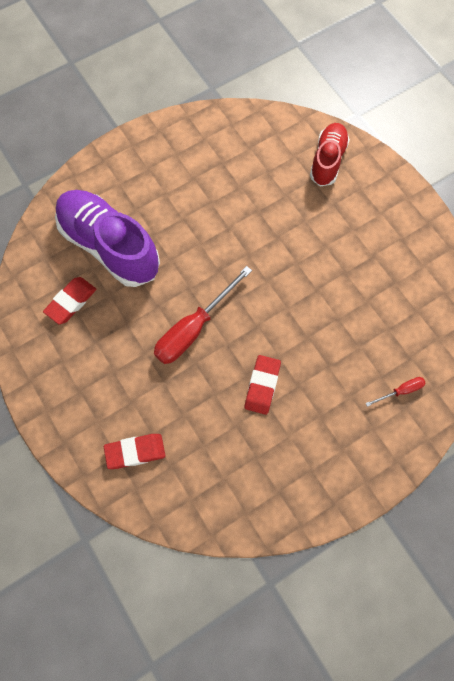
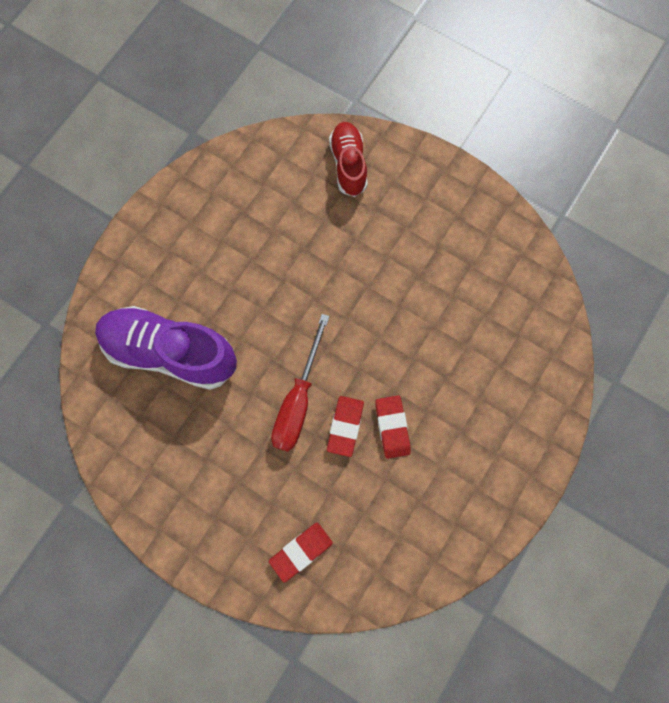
camera: 25 degrees left, 5 degrees up
(71, 302) = (160, 429): red eraser -> red eraser (345, 426)
(400, 391) = (524, 372): red screwdriver -> none

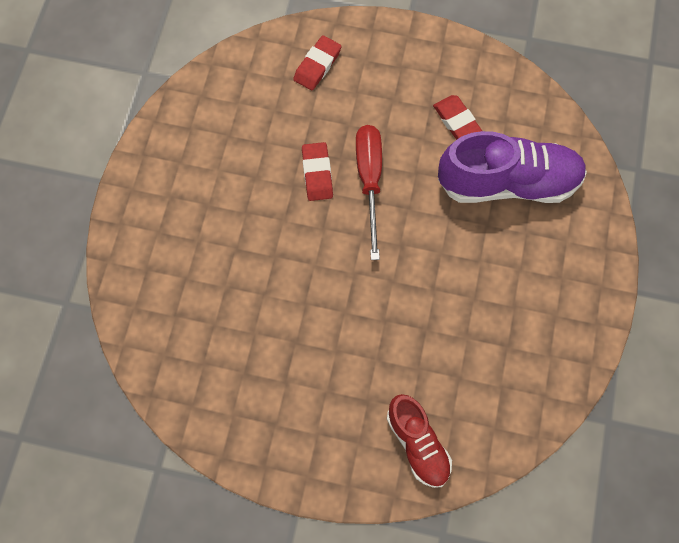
camera: 160 degrees right, 5 degrees down
(392, 427) = (273, 187): red eraser -> red eraser (457, 121)

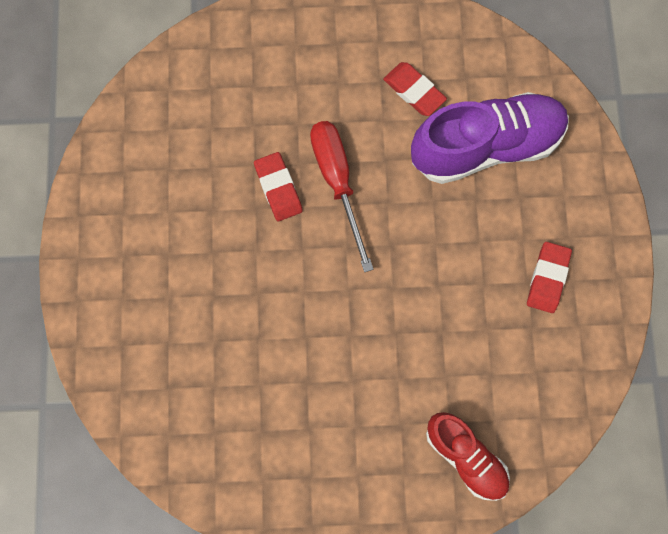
camera: 15 degrees left, 5 degrees up
(317, 65) = (244, 64): red eraser -> red eraser (547, 278)

